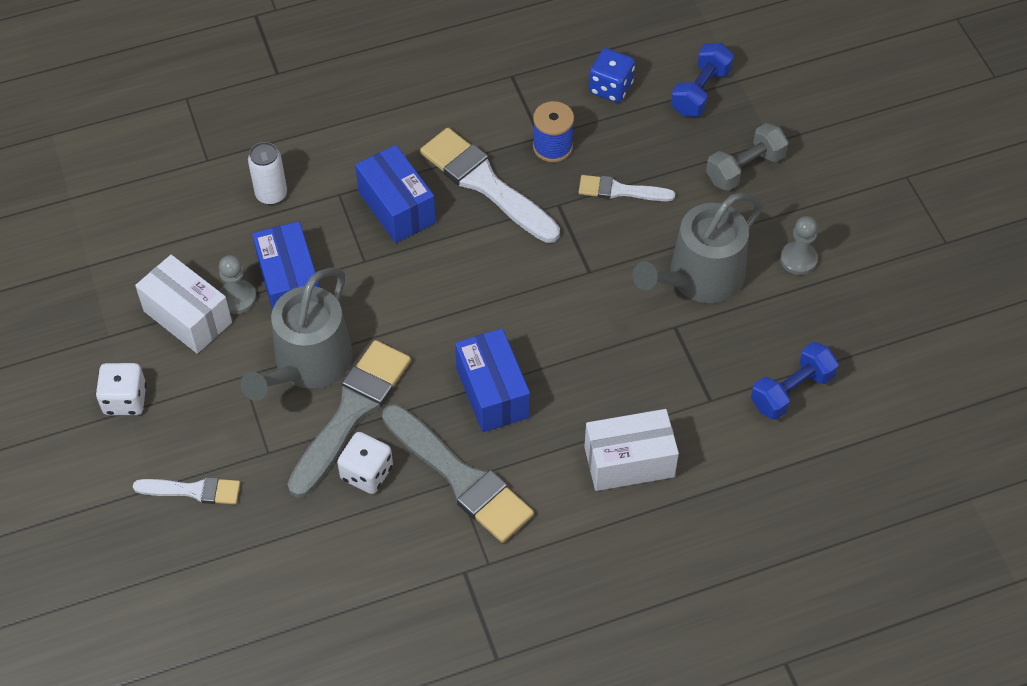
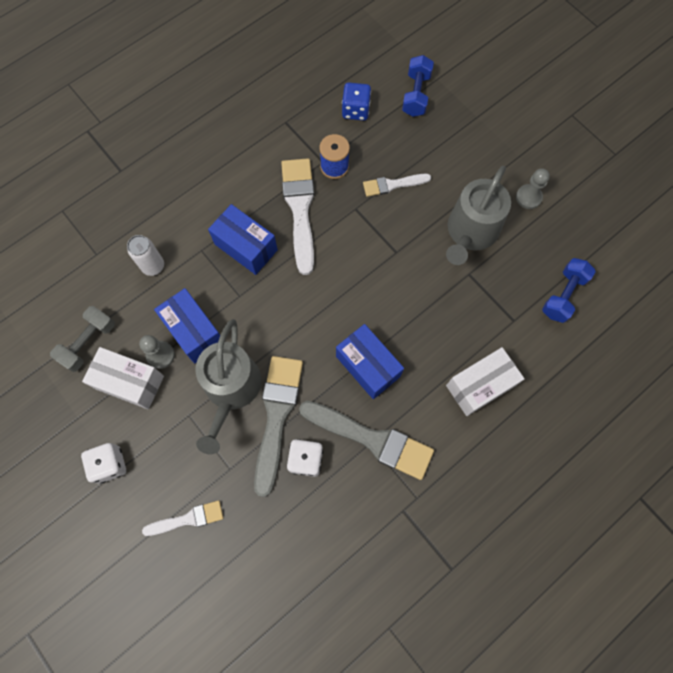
camera: 20 degrees left, 15 degrees up
(485, 184) = (300, 209): white brush -> white brush turned 60 degrees clockwise
(745, 168) = (467, 142): grey dumbbell -> grey dumbbell (89, 343)

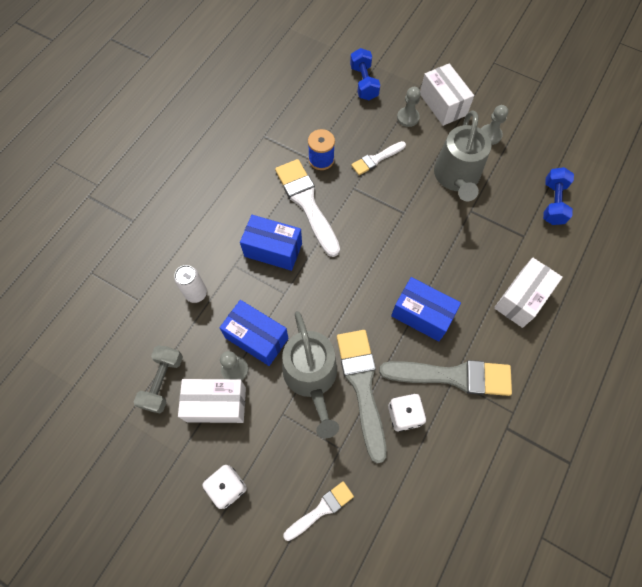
camera: 20 degrees left, 5 degrees down
(355, 110) = (319, 109): blue dice -> none
(446, 149) = (408, 117): none -> grey pawn
(492, 146) = (442, 104): none -> white box

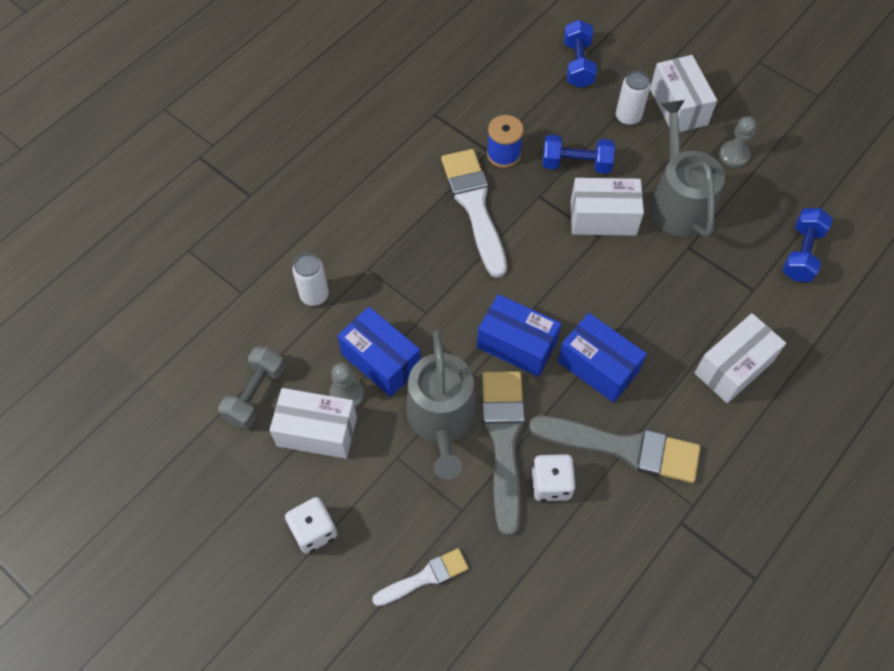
camera: 10 degrees right, 5 degrees down
(273, 250) = (421, 257): blue box -> blue box (517, 345)
(376, 159) = (576, 164): white brush -> blue dumbbell
(404, 198) = (603, 218): none -> white box
(408, 117) = (628, 117): grey pawn -> white can
(457, 177) = (678, 202): grey watering can -> grey watering can turned 150 degrees clockwise

